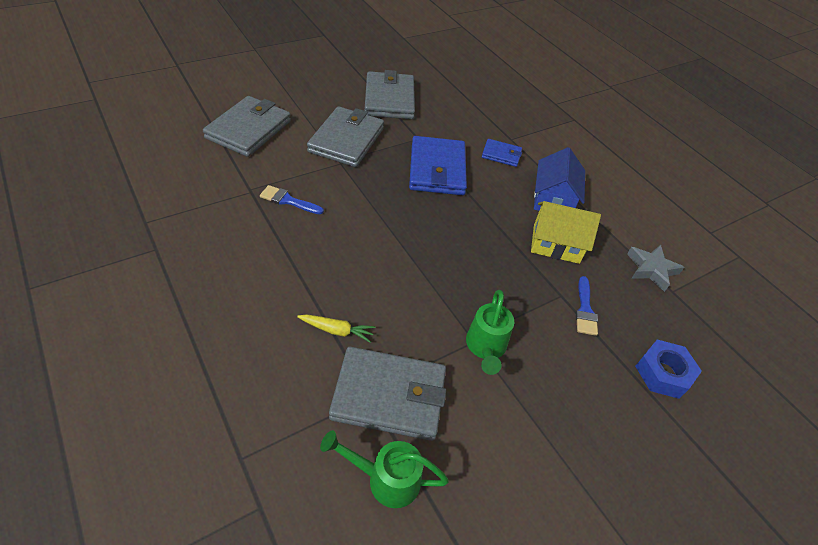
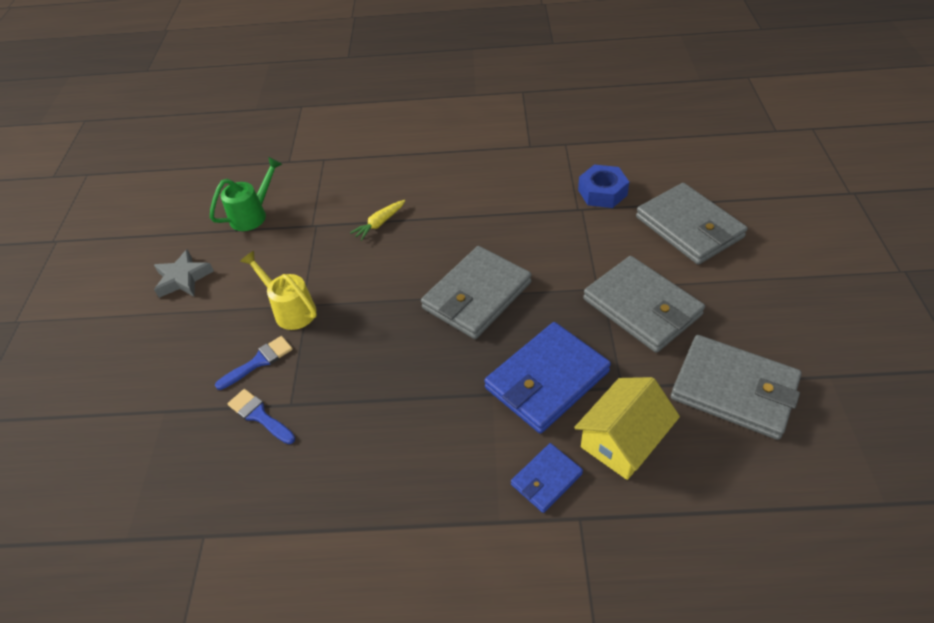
camera: 130 degrees right, 0 degrees up
(288, 200) = (551, 231): blue brush -> blue brush (259, 362)
(389, 396) = (303, 235): grey wallet -> grey wallet (476, 295)
(437, 169) = (547, 380): blue wallet -> blue wallet turned 75 degrees counterclockwise
(485, 347) = (290, 310): green watering can -> yellow watering can
(553, 199) = (425, 494): blue house -> none
(556, 244) = (354, 445): yellow house -> yellow house (623, 440)
(651, 269) = (245, 536): grey star -> grey star (183, 279)
(663, 373) = (149, 438): blue nut -> blue nut (602, 192)

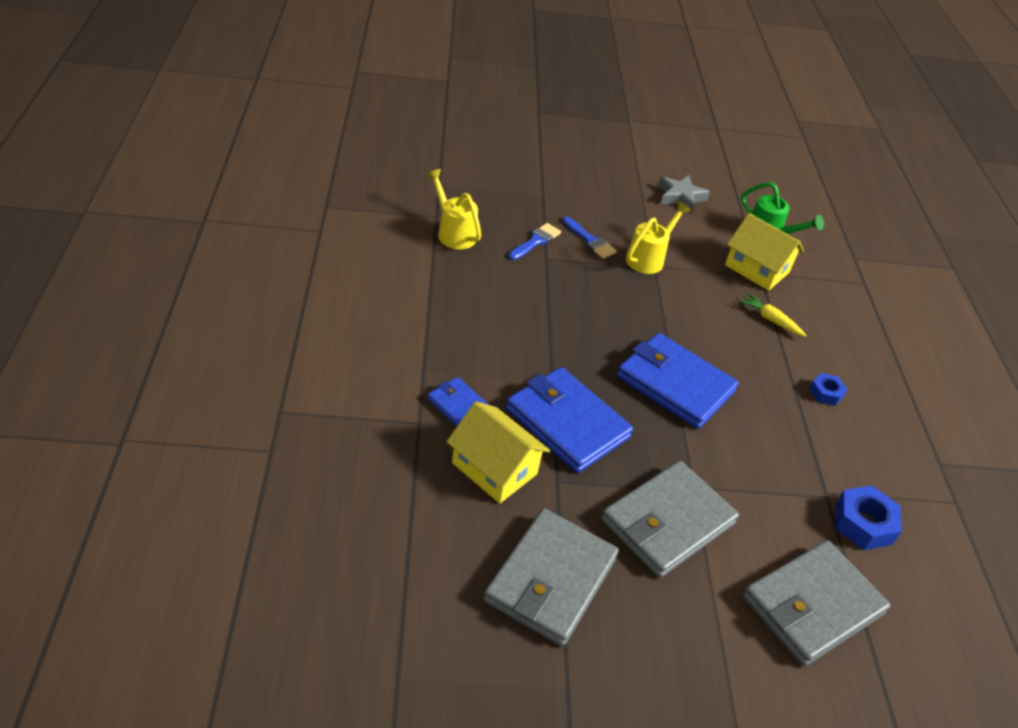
camera: 80 degrees right, 5 degrees down
(239, 510) = (453, 233): none -> yellow watering can
(306, 227) = (756, 269): none -> yellow house
(468, 198) = (825, 393): none -> blue nut
(476, 295) = (675, 384): grey wallet -> blue wallet

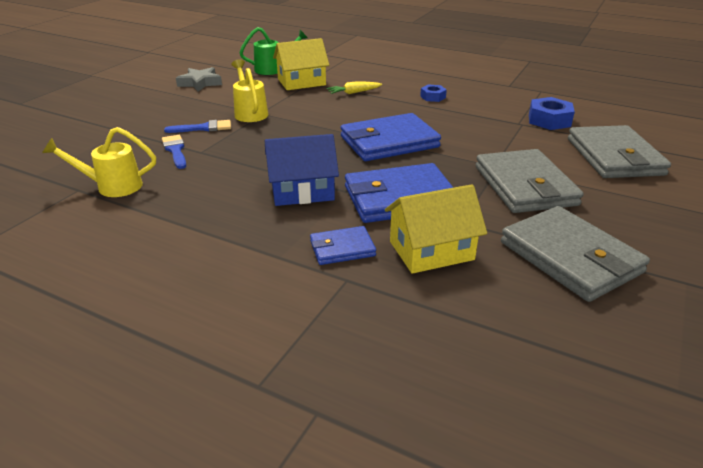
camera: 55 degrees left, 10 degrees down
(530, 350) = (302, 191): none -> blue house

